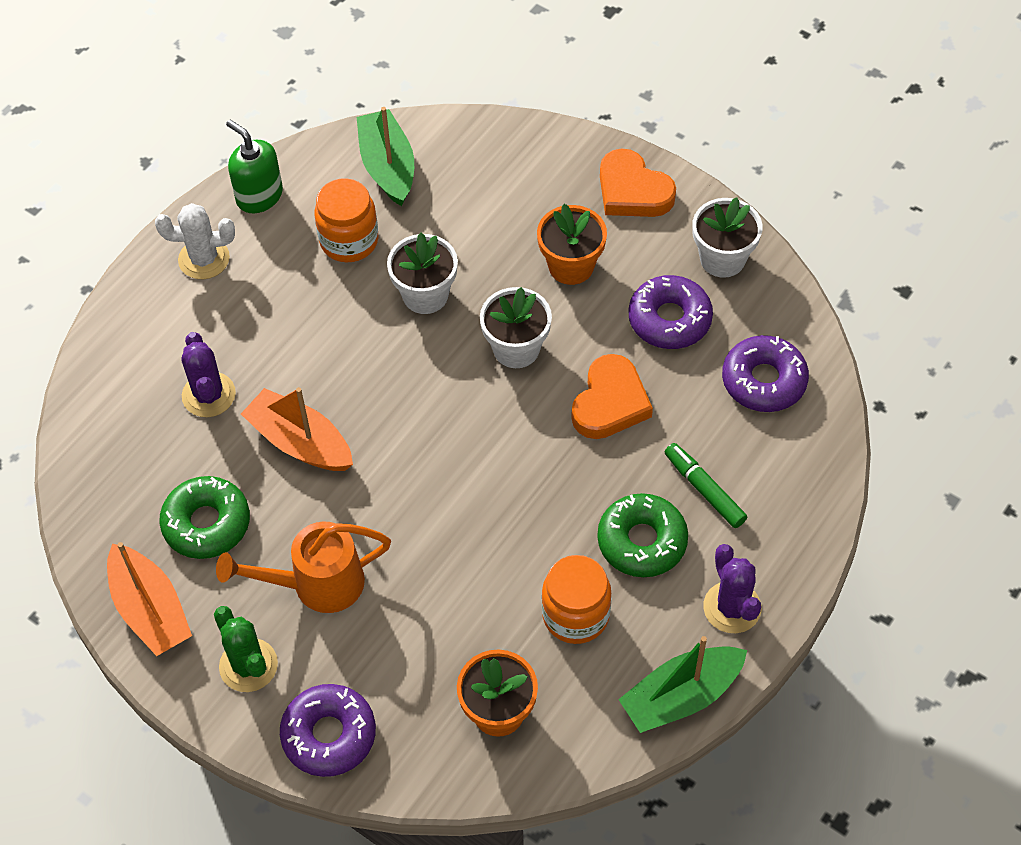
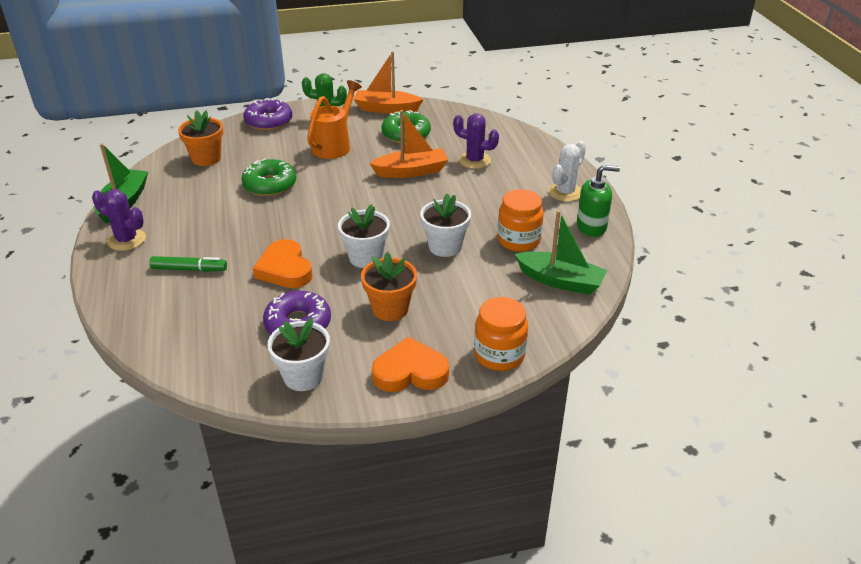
camera: 130 degrees right, 20 degrees down
(575, 615) = (206, 197): orange jar -> orange jar (499, 355)
(642, 541) = (202, 234): green donut -> green donut (270, 185)
(764, 381) = (204, 333): purple donut -> none

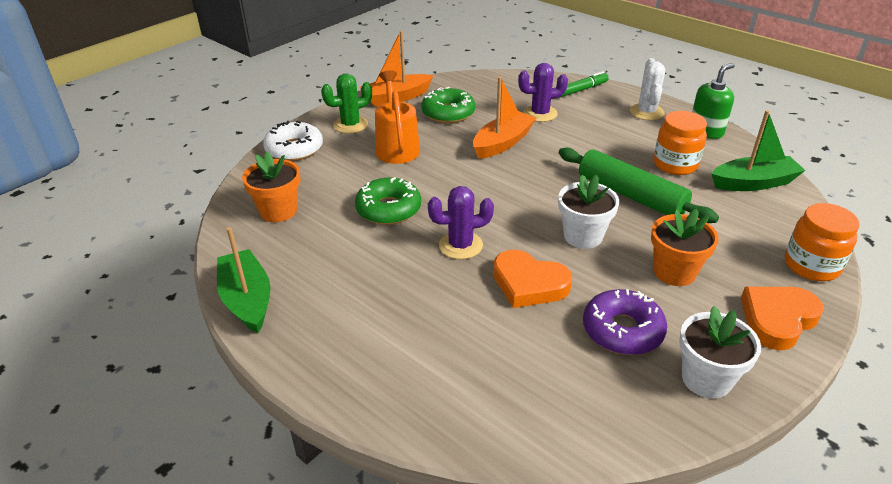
camera: 35 degrees left, 0 degrees up
(126, 240) = (312, 339): purple cactus -> purple cactus (460, 245)
(189, 269) = (433, 334): green marker -> green marker (581, 90)
(268, 121) = (294, 149): purple donut -> white donut
(445, 246) = (630, 195): white flower pot -> green rolling pin

